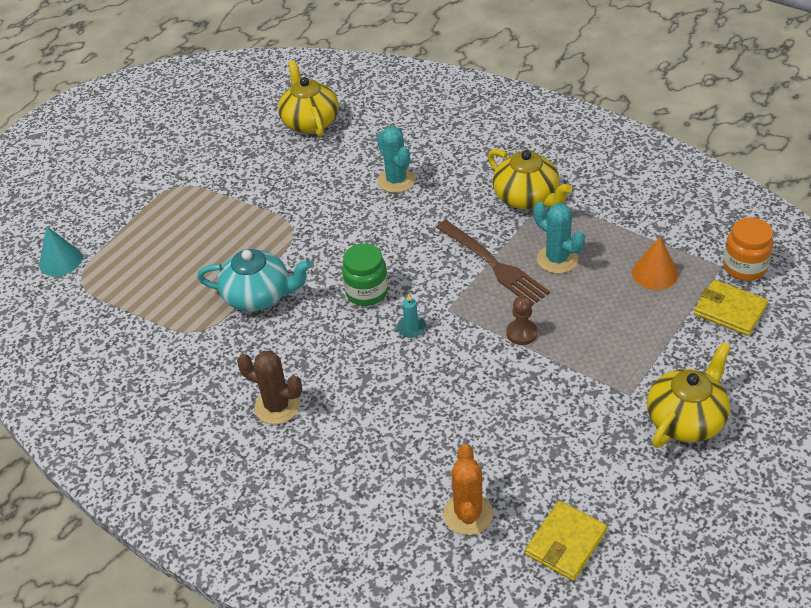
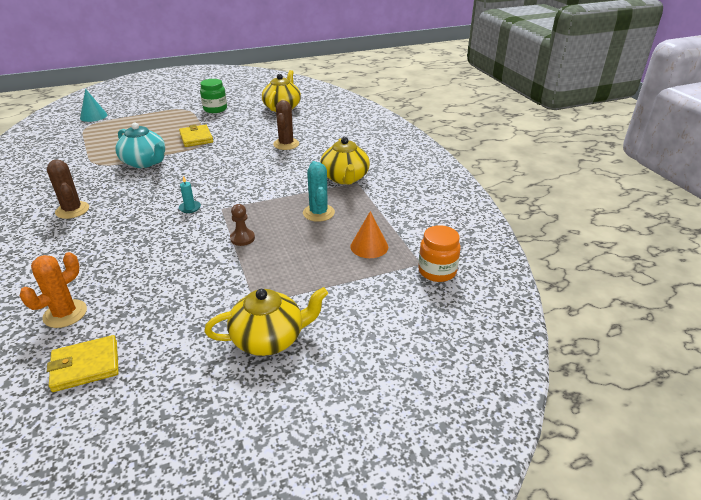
camera: 30 degrees right, 10 degrees down
(367, 292) = (195, 183): green jar -> green jar (215, 109)
(396, 180) = (286, 144): turquoise cactus -> brown cactus
(494, 265) = (279, 200): brown fork -> none
(730, 310) = (392, 291): yellow wallet -> yellow wallet (196, 138)

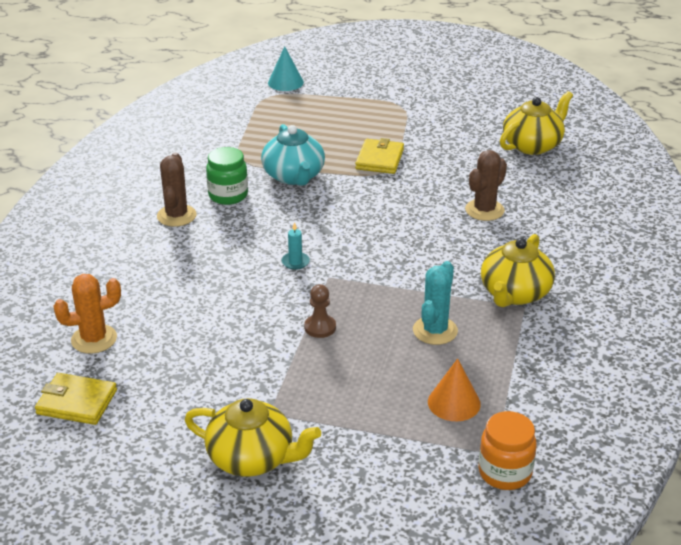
camera: 35 degrees right, 0 degrees up
(215, 109) = (439, 118): green jar -> green jar (228, 195)

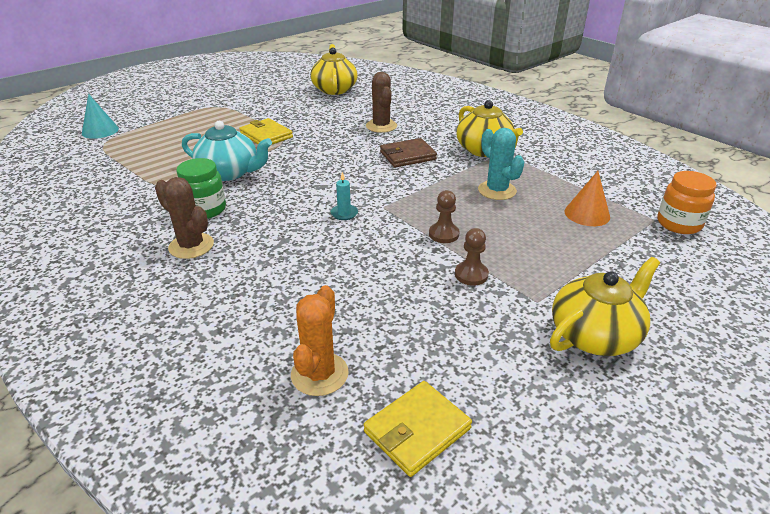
camera: 55 degrees left, 0 degrees up
(273, 364) = (471, 275): none -> brown pawn
(440, 252) = (408, 156): none -> brown wallet

